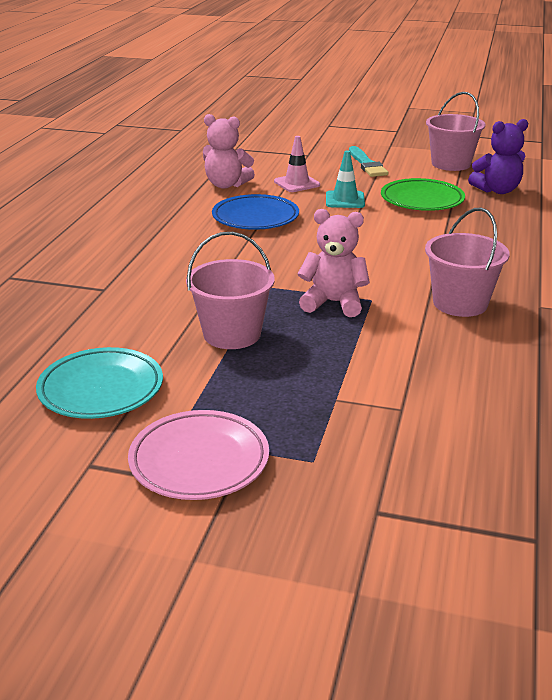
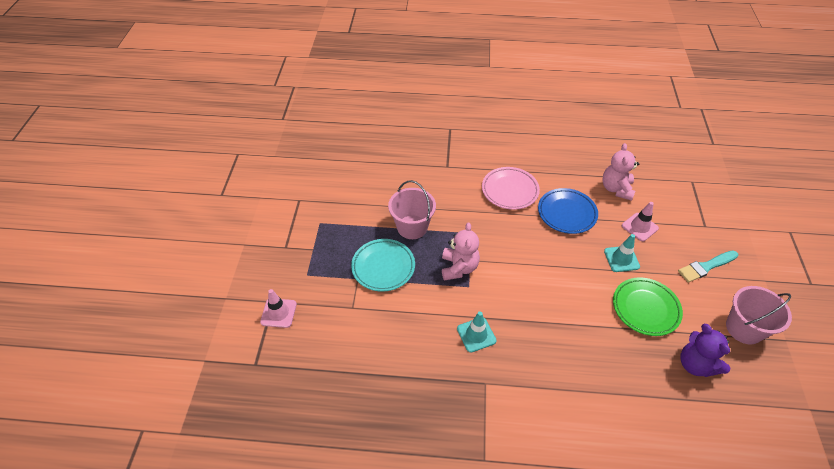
camera: 80 degrees right, 20 degrees up
(101, 389) = (353, 189): turquoise plate -> turquoise plate (383, 267)
(199, 461) = (304, 234): pink plate -> pink plate (510, 190)
(407, 503) = (278, 313): none -> pink traffic cone
(460, 303) = (476, 334): pink bucket -> turquoise traffic cone

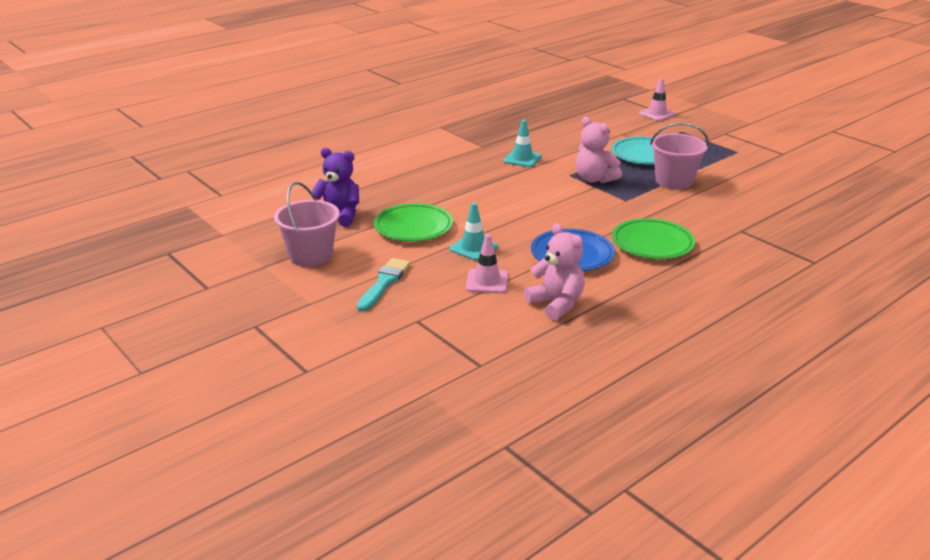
camera: 135 degrees right, 20 degrees down
(510, 190) = (652, 243): pink plate -> green plate

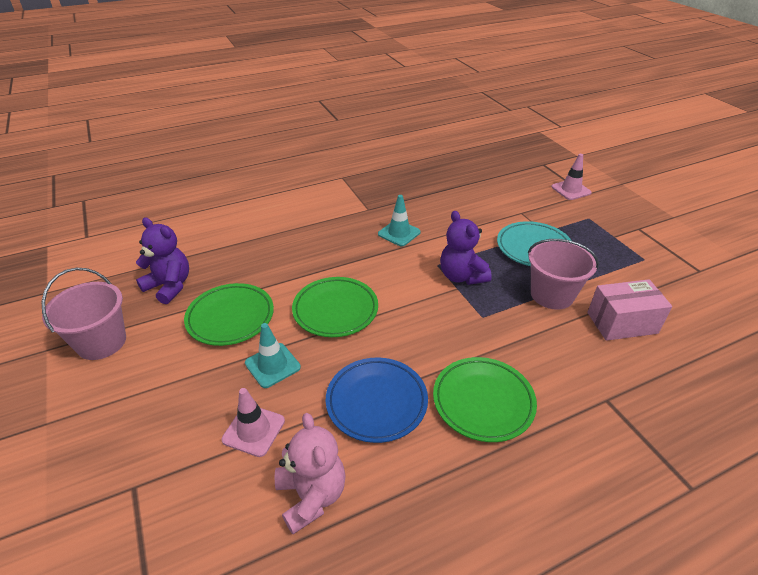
camera: 15 degrees right, 10 degrees up
(384, 283) = (142, 406): turquoise brush -> none
(501, 211) = (335, 310): none -> green plate
(594, 179) = (461, 276): pink teddy bear -> purple teddy bear
(735, 190) = (622, 323): none -> pink box

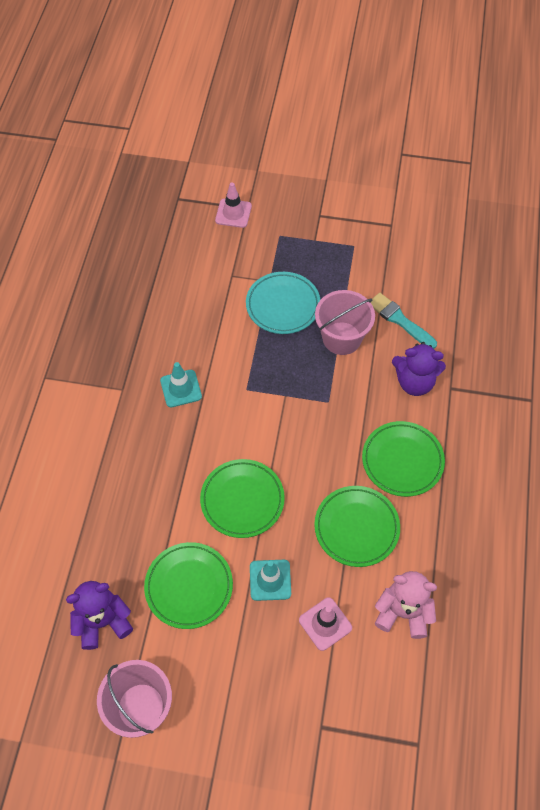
camera: 55 degrees left, 20 degrees up
(376, 402) = (356, 528): blue plate -> green plate
(461, 276) = (274, 382): purple teddy bear -> purple teddy bear (414, 382)
(622, 323) = (399, 320): pink box -> turquoise brush

